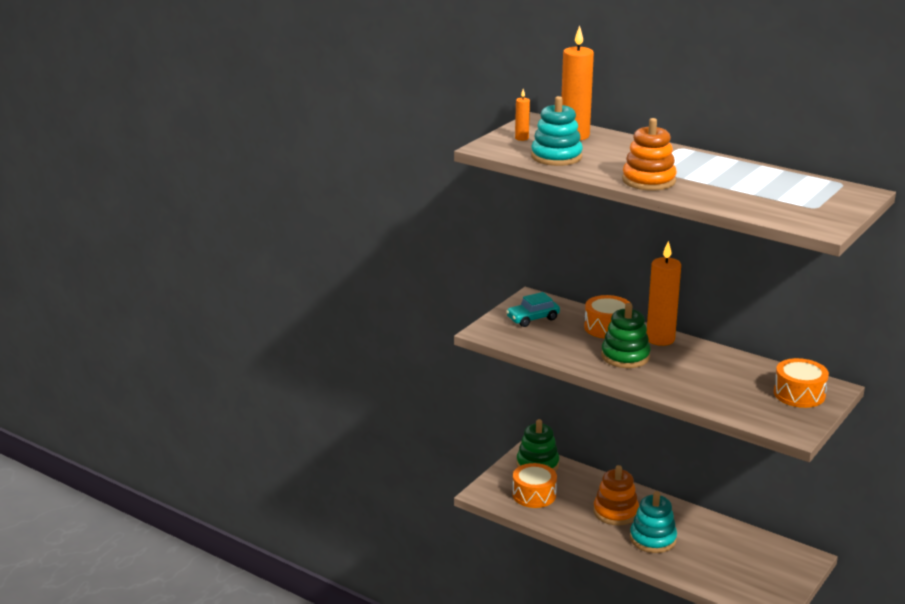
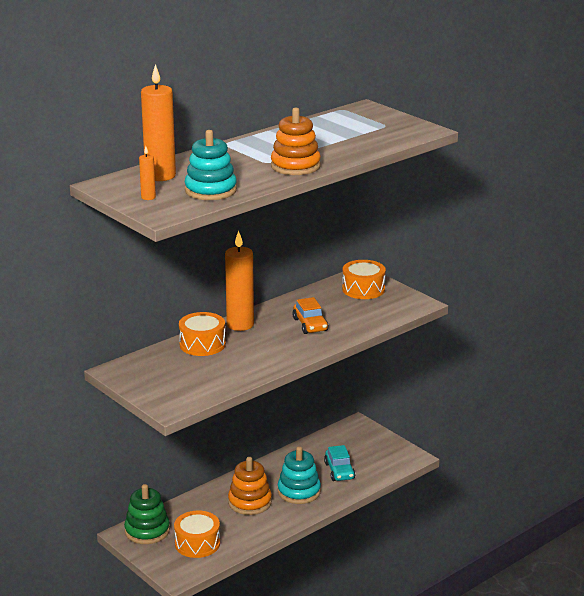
camera: 75 degrees left, 0 degrees up
(532, 319) = (160, 378): turquoise car -> turquoise car (339, 471)
(625, 356) = (262, 346): green stacking toy -> none
(690, 375) = (310, 325): none -> orange car

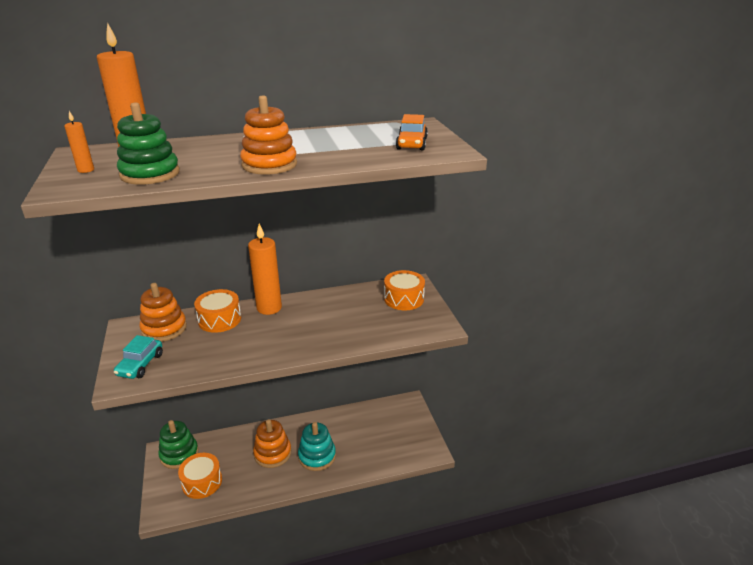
camera: 25 degrees right, 5 degrees up
(156, 363) = (164, 329): none -> orange stacking toy
(210, 190) = (150, 174): turquoise stacking toy -> green stacking toy
(310, 325) = (325, 324): orange car -> orange car (412, 144)
(339, 471) = (363, 446): turquoise car -> turquoise car (140, 365)

